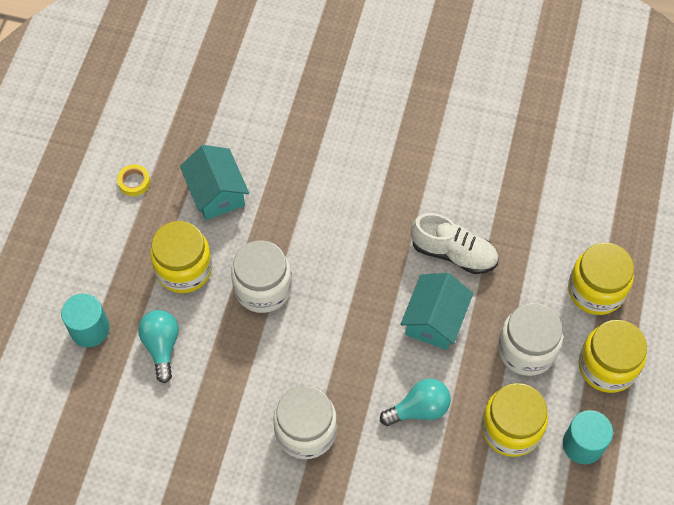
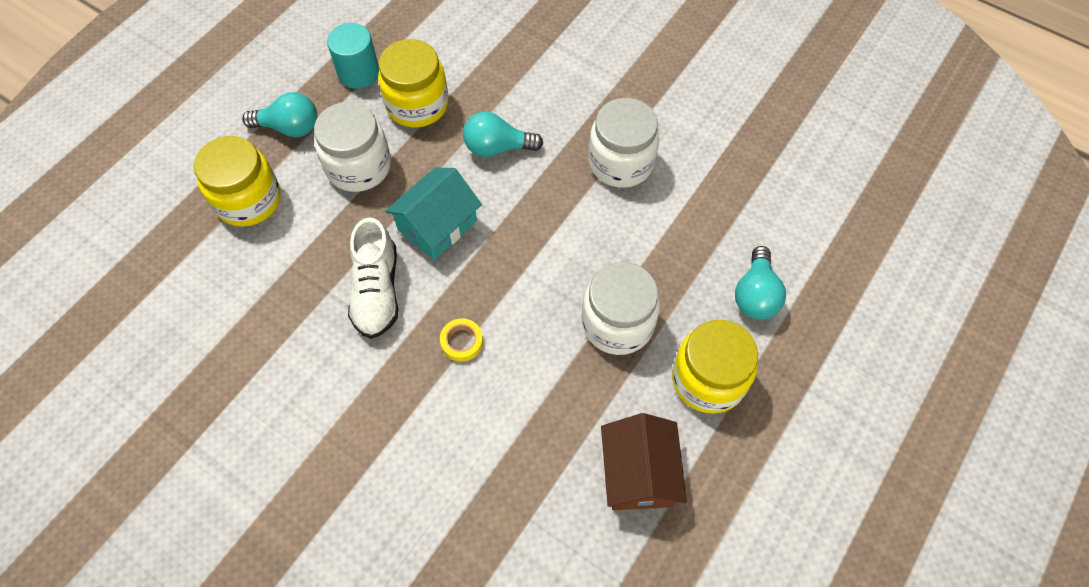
camera: 160 degrees left, 0 degrees up
(90, 329) = (839, 342): turquoise cylinder -> none
(134, 182) = (750, 532): yellow tape -> yellow tape (462, 342)
(216, 193) = (638, 473): turquoise house -> brown house
(453, 253) = (377, 291): white shoe -> white shoe turned 135 degrees counterclockwise
(607, 366) = (289, 127): yellow jar -> turquoise light bulb

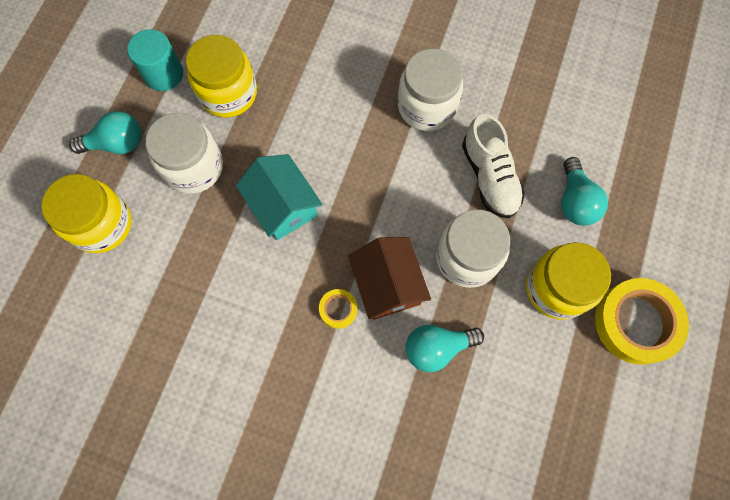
camera: 15 degrees left, 10 degrees up
(377, 291) = (248, 281): white shoe -> white shoe (489, 177)
(437, 225) = (283, 206): turquoise house -> turquoise house turned 60 degrees counterclockwise
(497, 147) = (314, 118): turquoise light bulb -> turquoise light bulb (437, 348)
(638, 473) = (522, 387): brown house -> brown house (387, 284)
(788, 439) = (636, 323): none -> yellow tape

